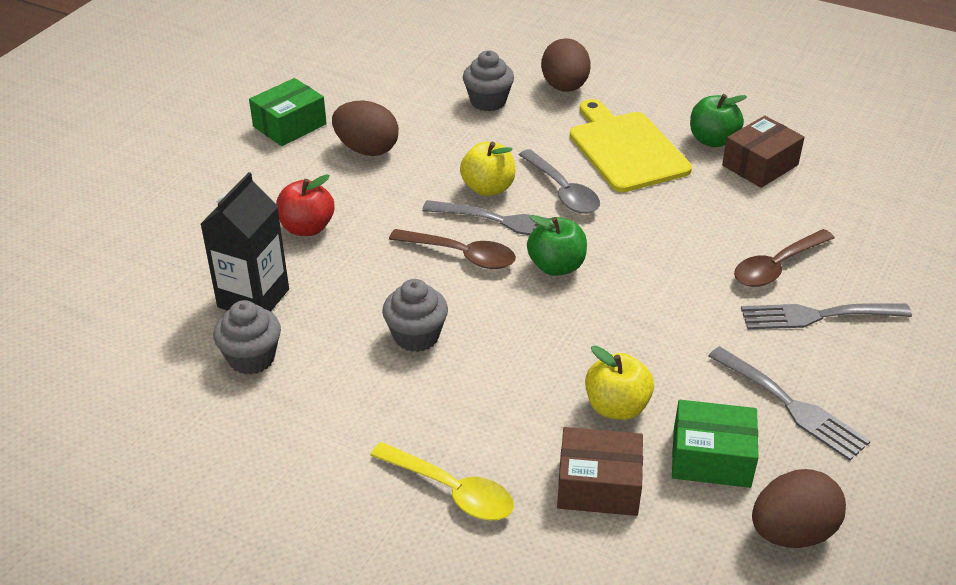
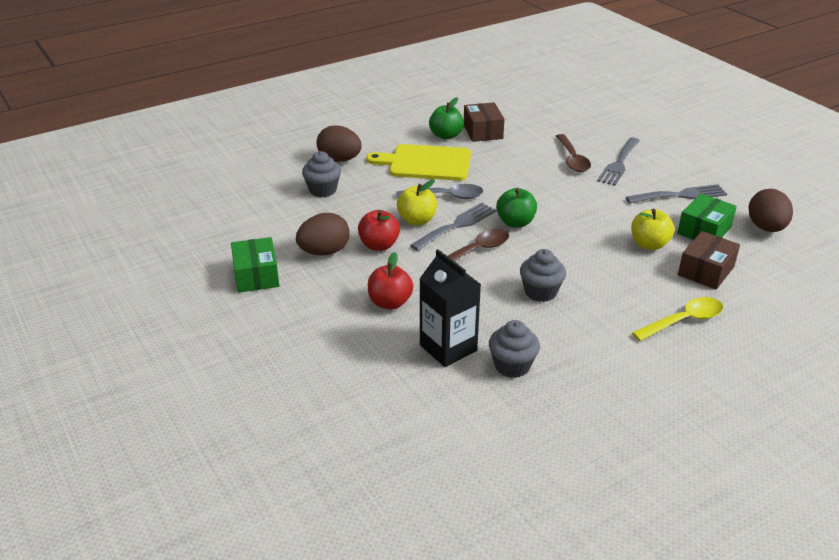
camera: 60 degrees left, 5 degrees down
(411, 180) = (379, 245): none -> red apple

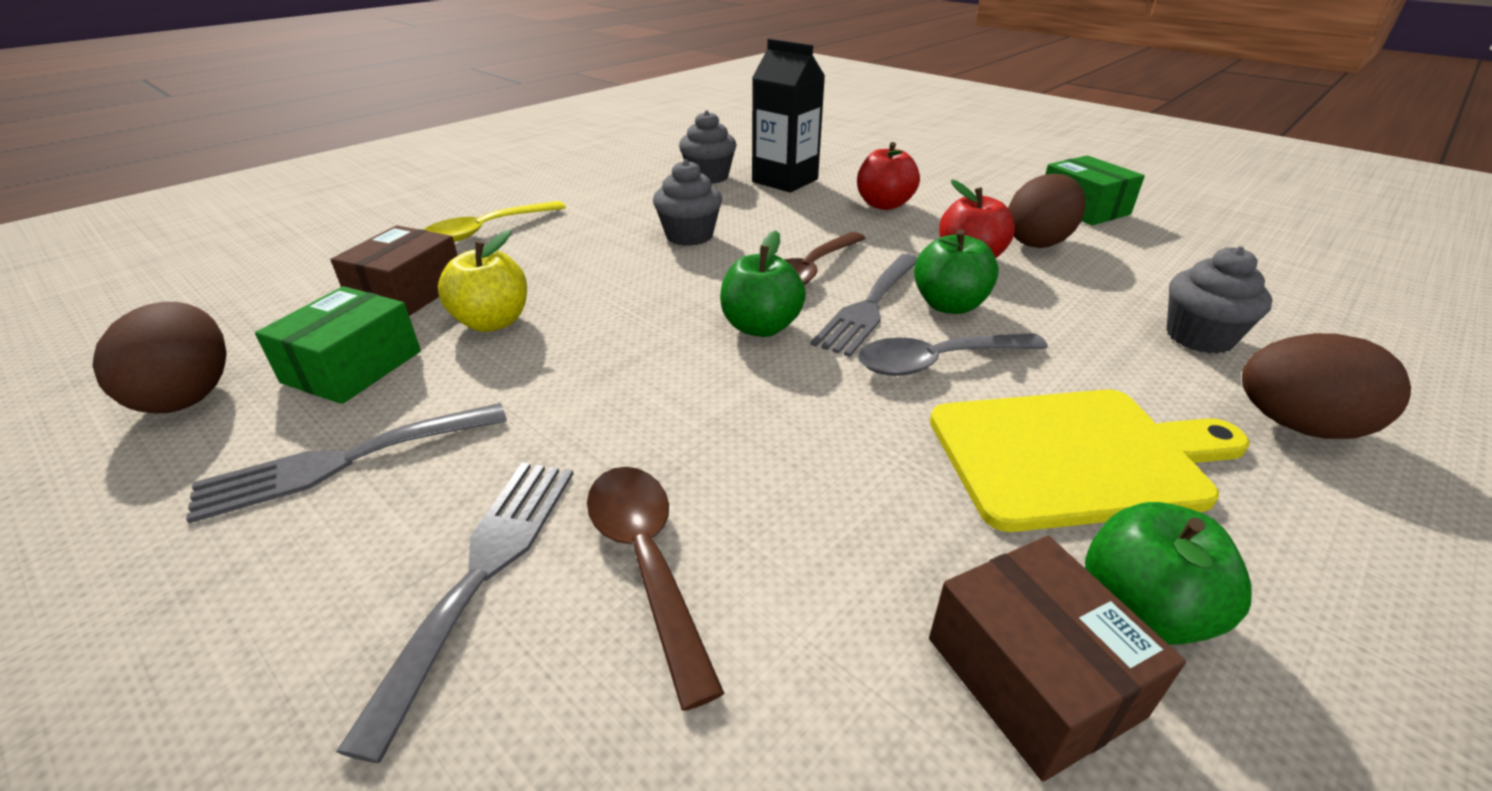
camera: 165 degrees right, 0 degrees up
(417, 220) = (949, 305): yellow apple -> green apple

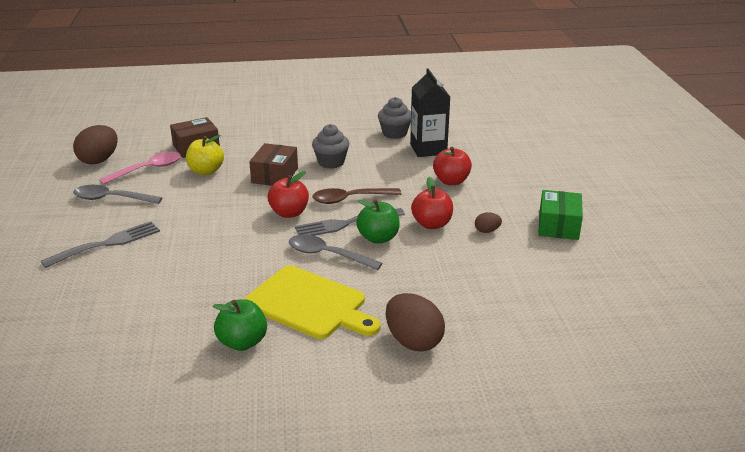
camera: 40 degrees right, 5 degrees down
(342, 462) = (111, 199): grey fork -> grey spoon
(352, 367) = (147, 169): green box -> pink spoon
(487, 230) = (258, 129): yellow spoon -> none
(647, 563) = (144, 262): brown spoon -> none
(761, 327) = (289, 213): green apple -> red apple
(1033, 676) = (188, 334): brown box -> brown box (275, 175)
(1038, 242) = (487, 231): brown egg -> brown egg, size x0.49
(1199, 337) = (457, 300): grey cupcake -> none

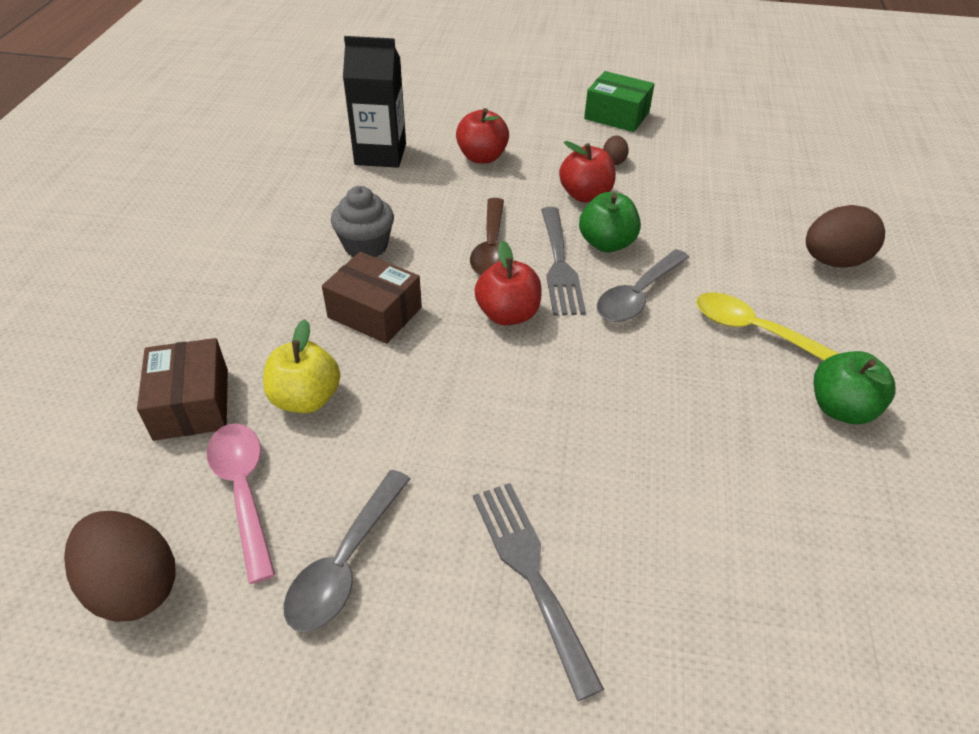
camera: 75 degrees left, 15 degrees up
(309, 304) = (754, 331): yellow cutting board -> yellow spoon
(394, 133) = (310, 171): grey cupcake -> none

